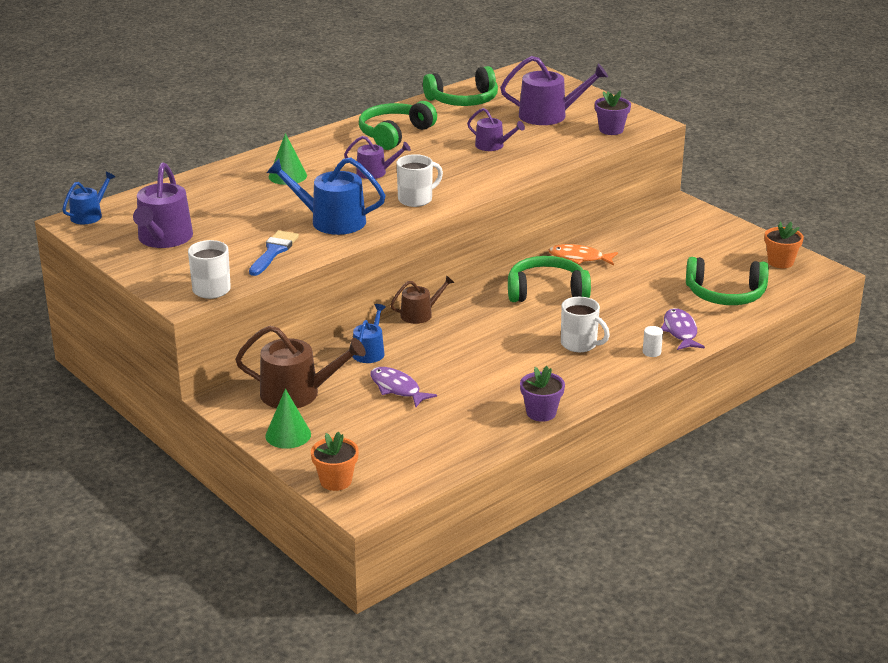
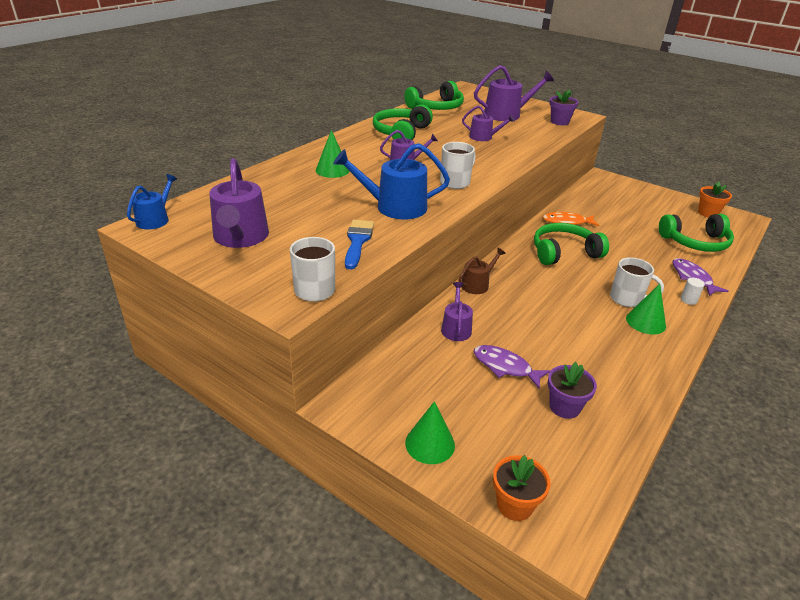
camera: 15 degrees left, 5 degrees up
(297, 393) = (413, 386): brown watering can -> none
(369, 351) = (456, 328): blue watering can -> purple watering can
(541, 413) = (651, 377): purple flower pot -> purple flower pot (564, 407)
(580, 367) = (645, 322): none -> green cone

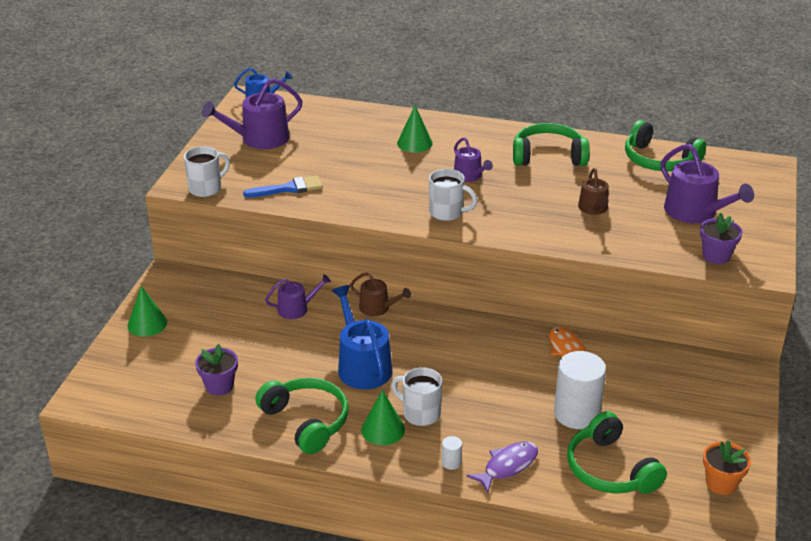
camera: 70 degrees right, 0 degrees up
(394, 207) = (364, 191): blue watering can -> blue watering can (362, 365)
(484, 137) = (593, 209): purple watering can -> brown watering can
(505, 367) = (256, 346): purple fish -> none
(514, 505) = (104, 373): orange flower pot -> none
(564, 252) = (489, 357): green headphones -> green headphones (306, 421)
(627, 299) = (420, 413): white mug -> white mug turned 120 degrees clockwise
(636, 238) = (576, 414): none -> white cylinder

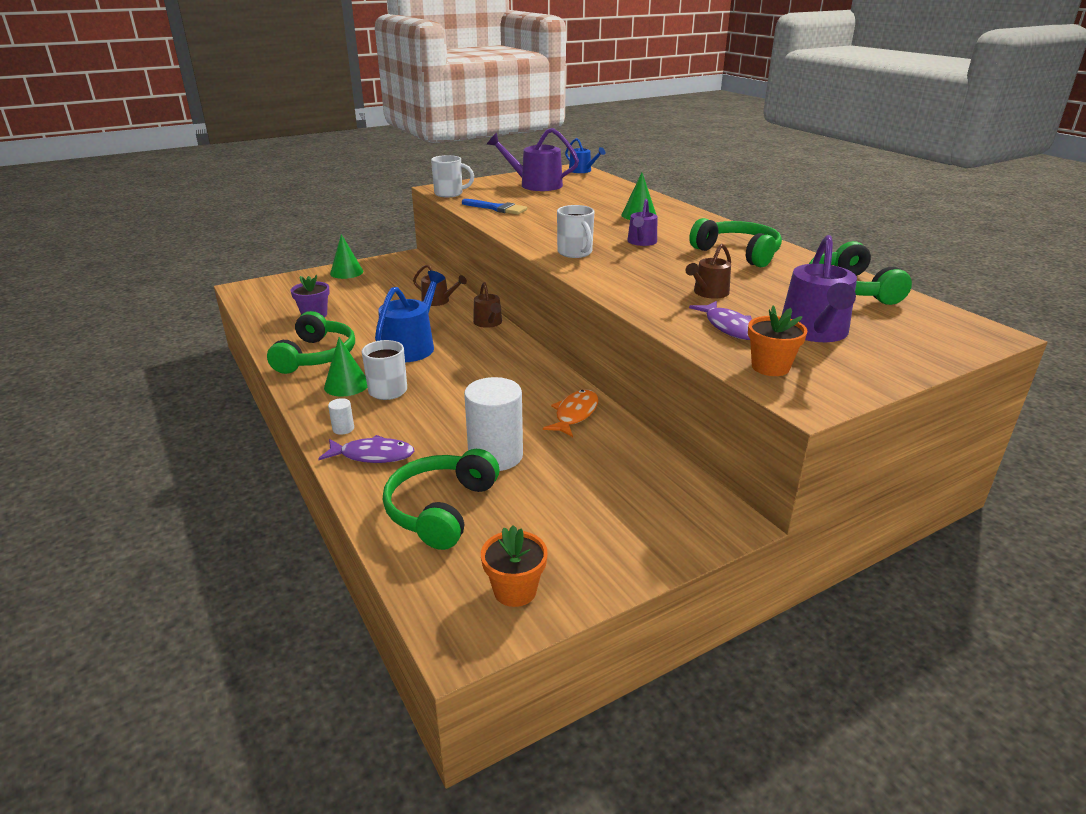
camera: 45 degrees right, 5 degrees down
(297, 309) = (438, 301): purple watering can -> brown watering can
(651, 235) = (729, 327): none -> purple fish
(716, 256) = (770, 367): purple flower pot -> orange flower pot

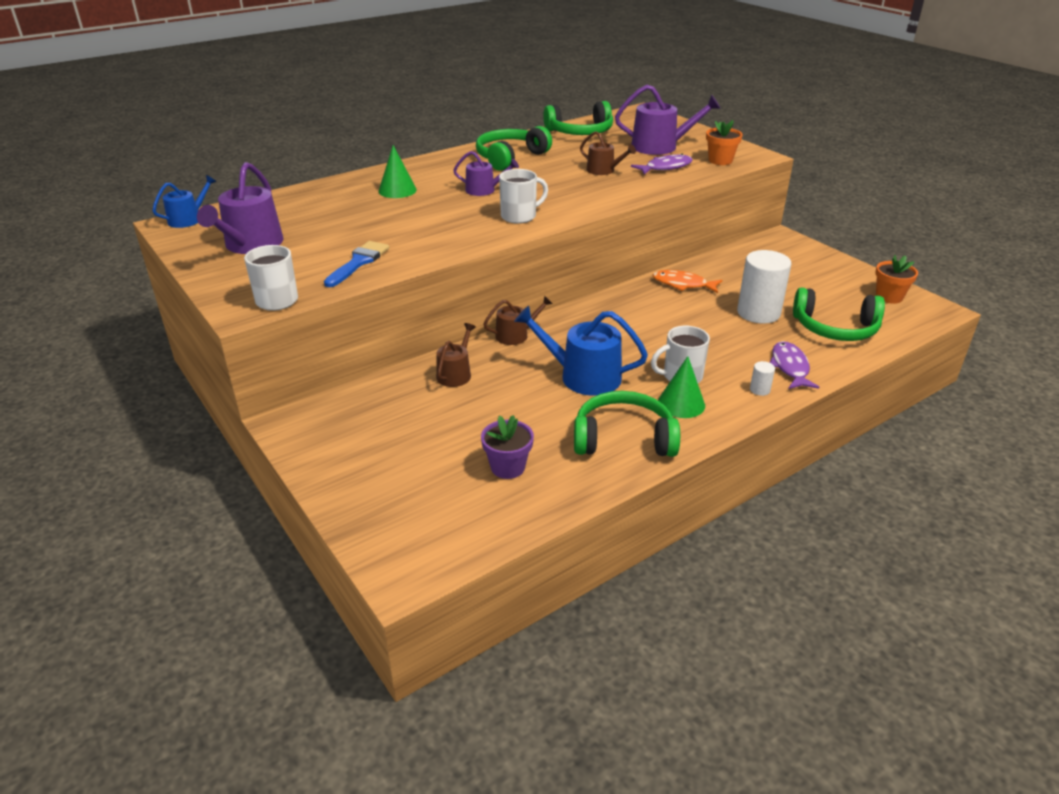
camera: 95 degrees left, 5 degrees up
(346, 272) = (342, 471): green cone -> none

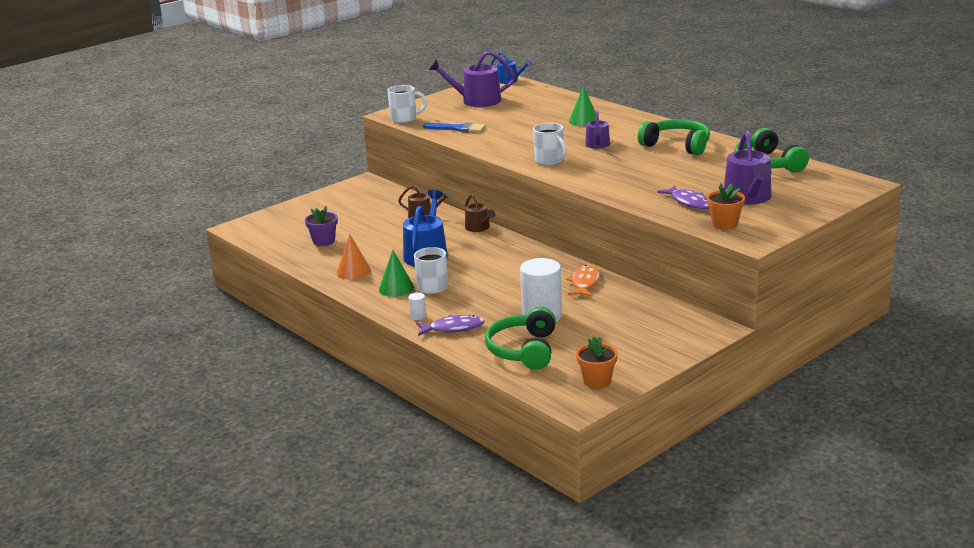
camera: 85 degrees right, 10 degrees down
(604, 170) = (666, 180): brown watering can -> none
(623, 438) = (353, 271): green headphones -> orange cone

